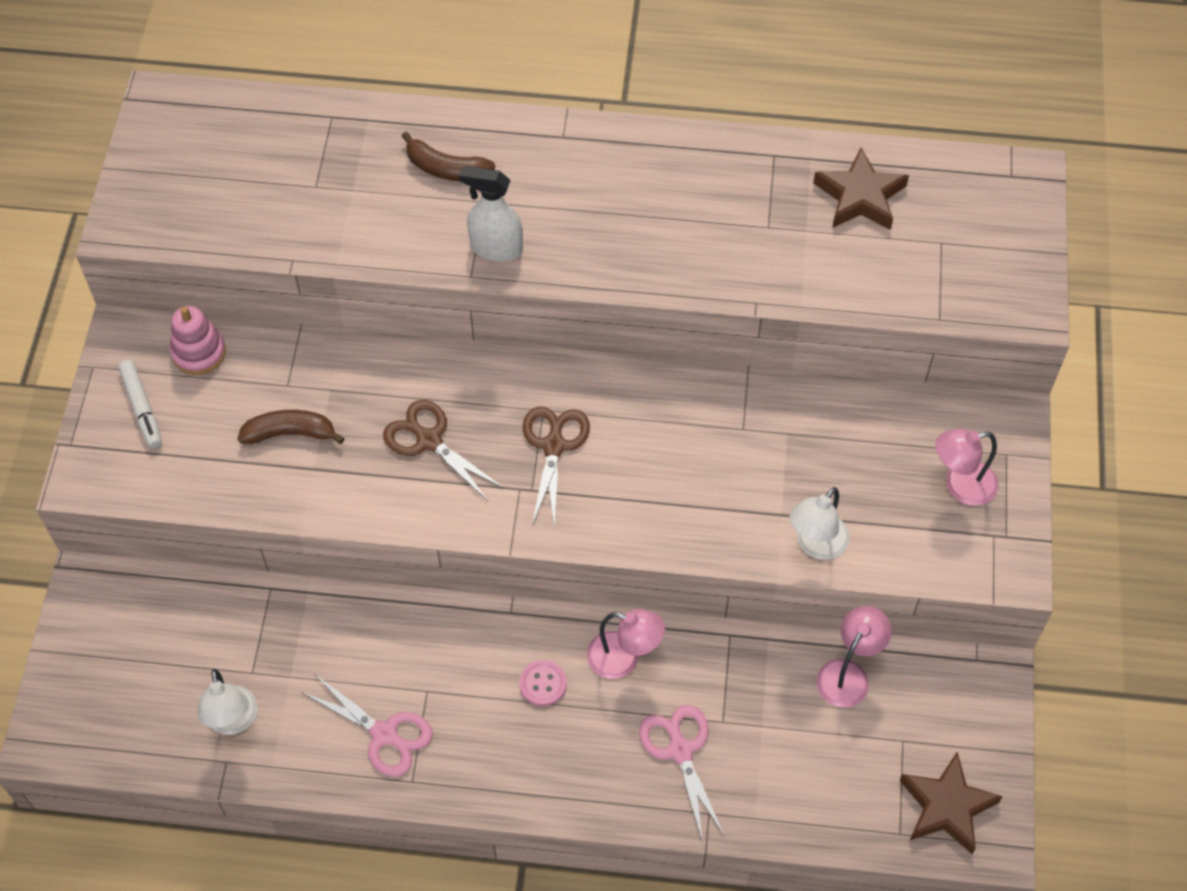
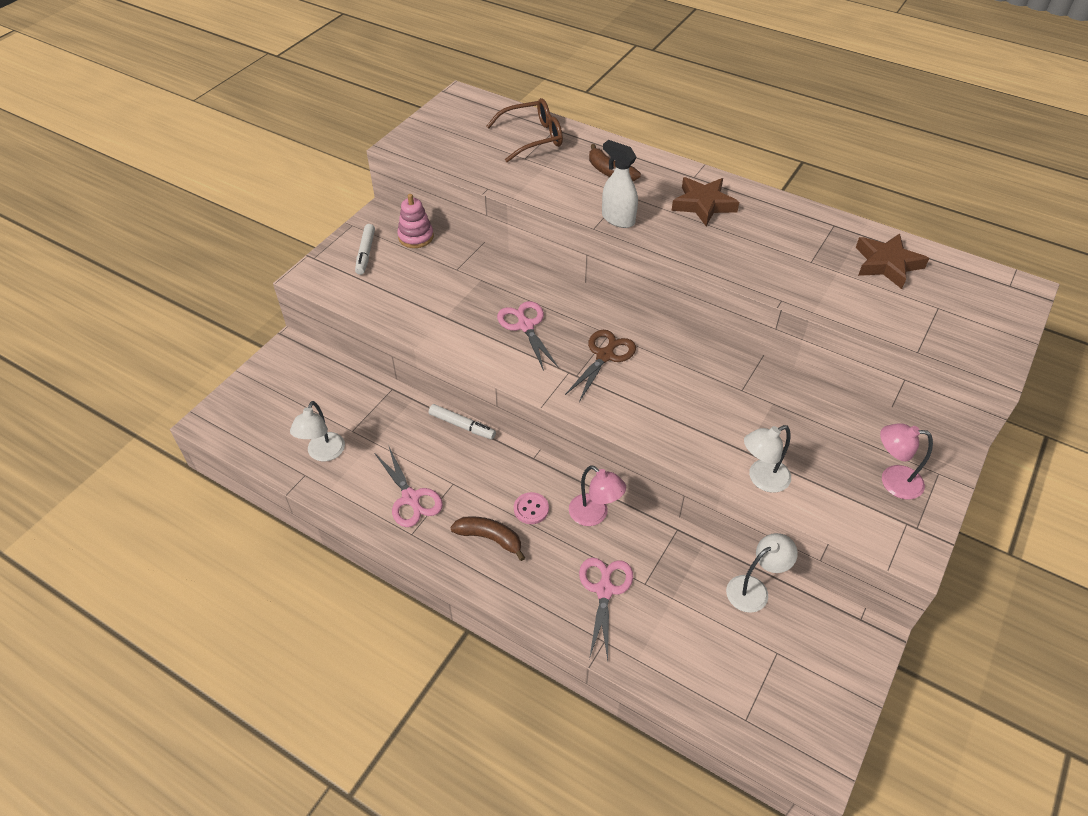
camera: 25 degrees right, 10 degrees down
(290, 433) = (443, 294): brown banana -> brown banana (490, 538)
(308, 144) = (533, 137): none -> brown glasses
(395, 604) = (462, 425): none -> white marker
(429, 441) = (525, 326): brown scissors -> pink scissors
(848, 674) = (754, 589): pink lamp -> white lamp
(946, 806) = (792, 716): brown star -> brown star (703, 204)

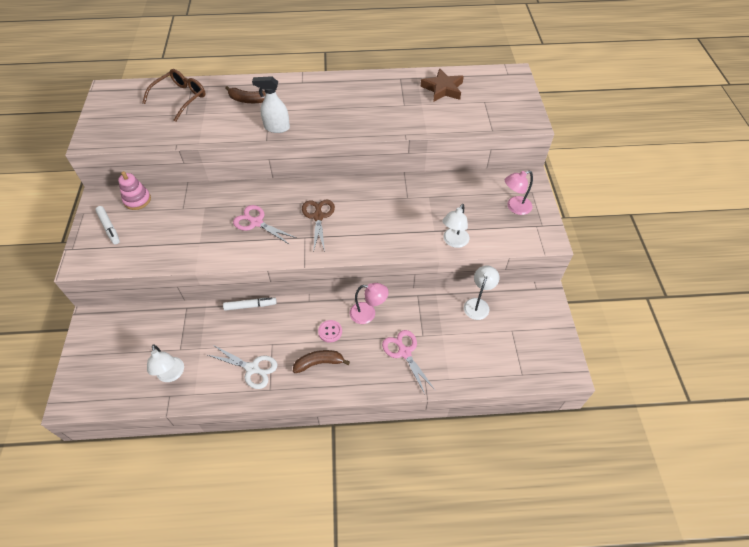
camera: 35 degrees left, 5 degrees up
(411, 498) = (252, 368): pink scissors -> white scissors
(703, 204) = (320, 97): brown star -> none

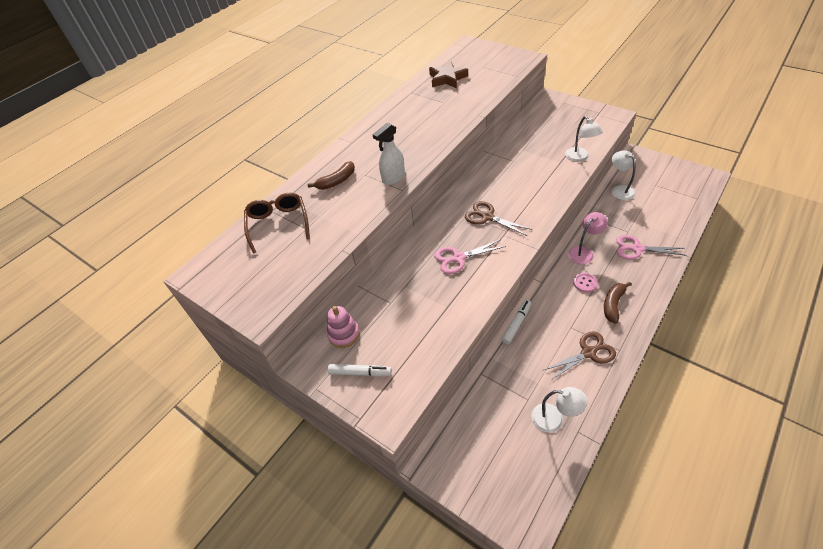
camera: 45 degrees left, 5 degrees down
(252, 368) = (588, 353): white scissors -> brown scissors
(514, 207) = (571, 116): pink lamp -> none

